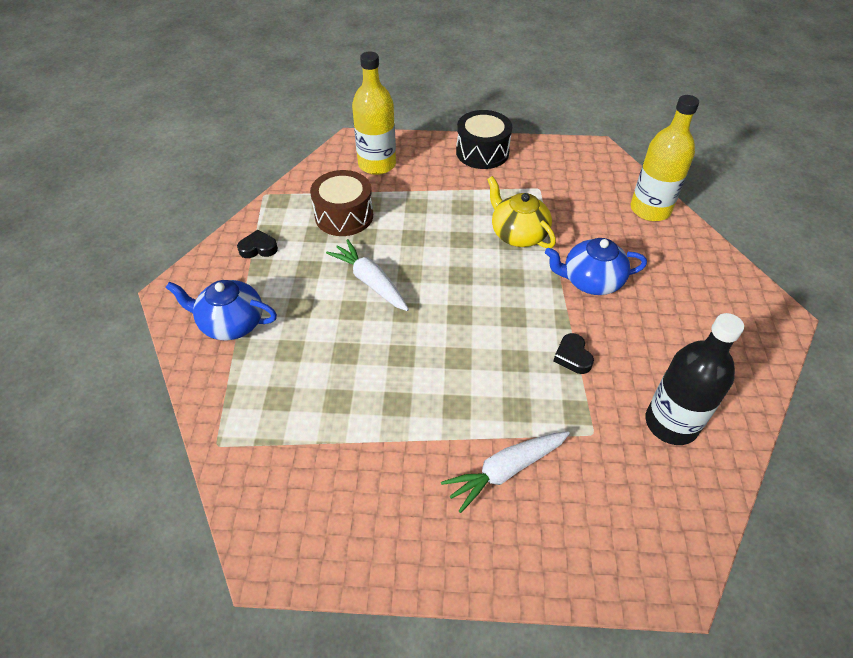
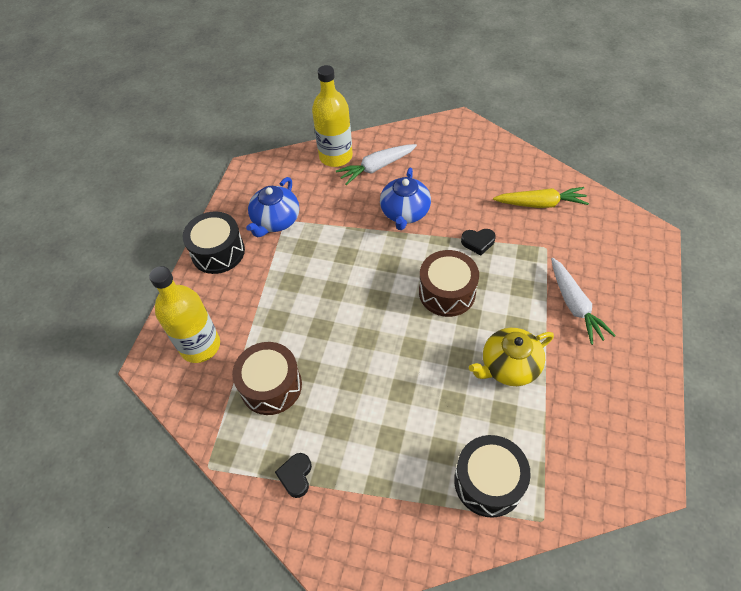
camera: 75 degrees left, 5 degrees up
(231, 323) = (399, 506): blue teapot -> blue teapot (276, 221)
(257, 392) = (488, 482): none -> black drum
(370, 281) = (370, 372): white carrot -> white carrot (376, 167)
(487, 333) = (447, 292): none -> brown drum
(518, 234) = (339, 248): yellow teapot -> yellow teapot (509, 366)
(671, 423) = (540, 204): black bottle -> yellow carrot

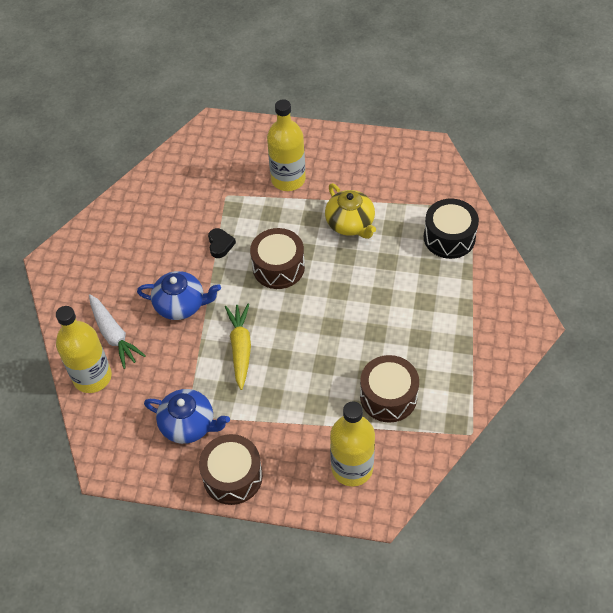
camera: 95 degrees left, 0 degrees up
(218, 252) = (232, 476): black drum -> brown drum
(296, 476) = (467, 364): black heart -> none
(540, 204) = (173, 197): yellow carrot -> yellow carrot (240, 348)
(574, 305) = (288, 179): white carrot -> yellow bottle

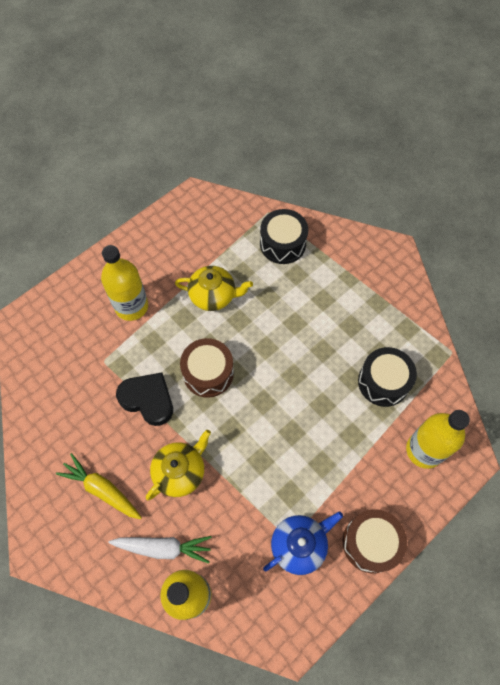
camera: 55 degrees left, 10 degrees up
(181, 305) = (180, 471): blue teapot -> yellow teapot
(220, 245) = (148, 400): black heart -> black heart, size x1.84
(240, 348) = (259, 454): yellow carrot -> yellow carrot (102, 489)
(388, 396) = (383, 382): brown drum -> black drum

